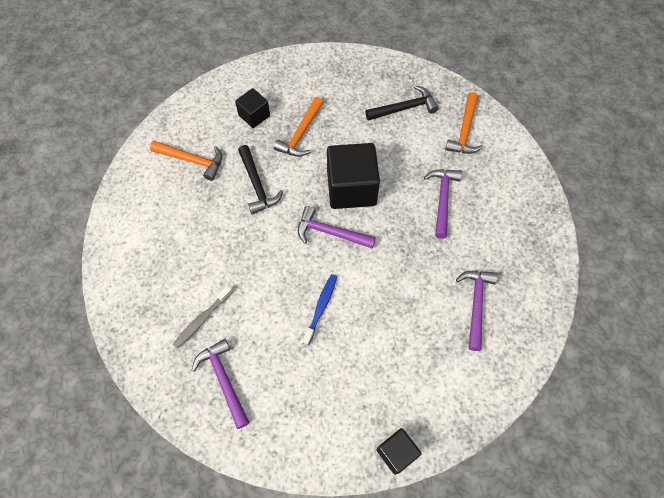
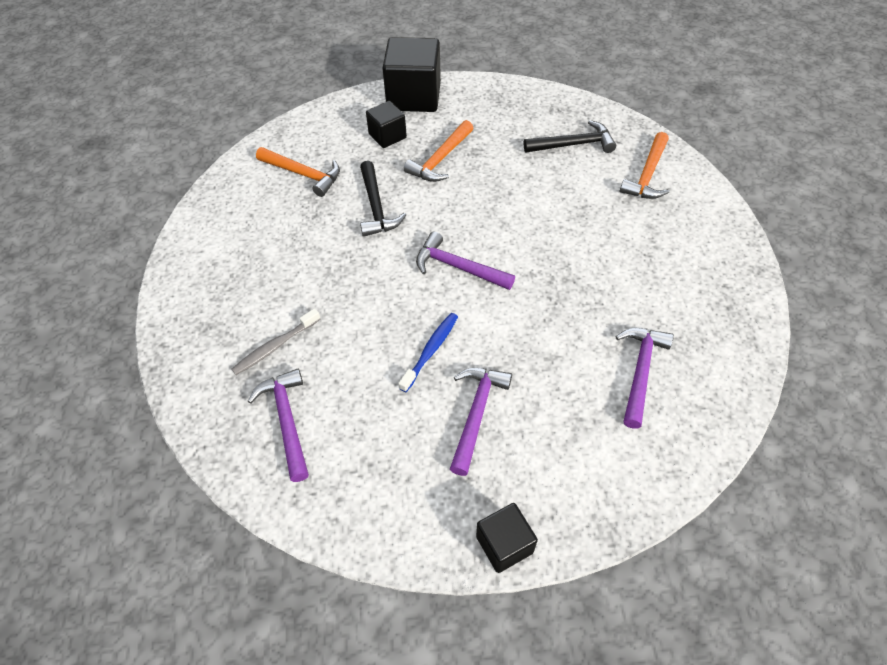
camera: 10 degrees right, 10 degrees down
(351, 188) = (493, 222): black cube -> black cube (414, 97)
(442, 199) = (609, 246): purple hammer -> purple hammer (476, 414)

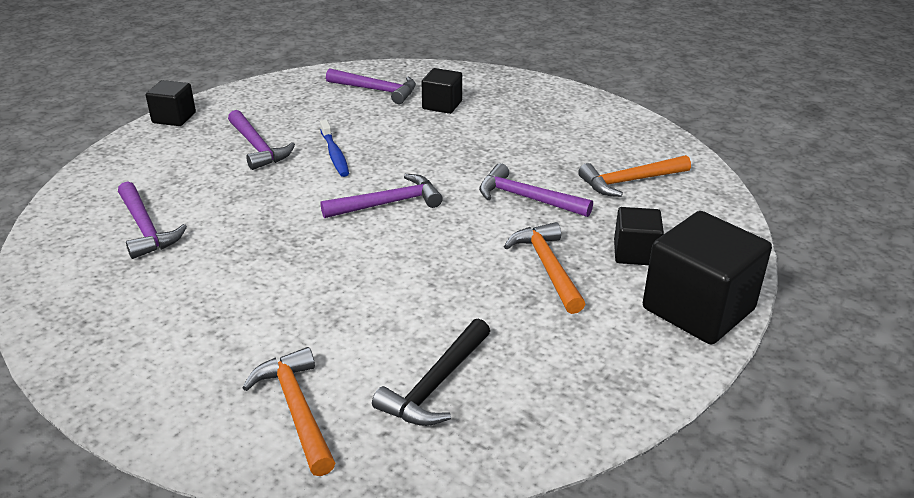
camera: 130 degrees right, 20 degrees down
(275, 346) = (442, 105): grey toothbrush -> black cube
(376, 207) = (527, 198): black hammer -> purple hammer

